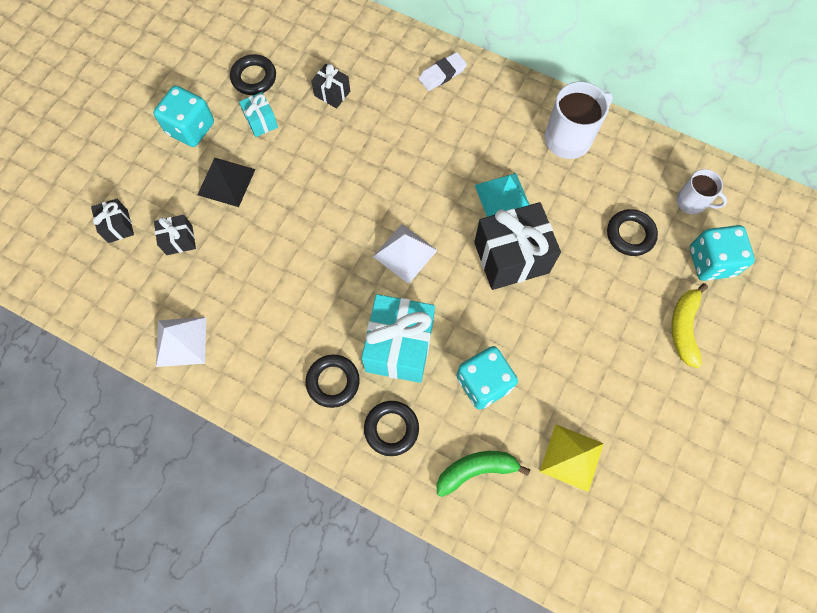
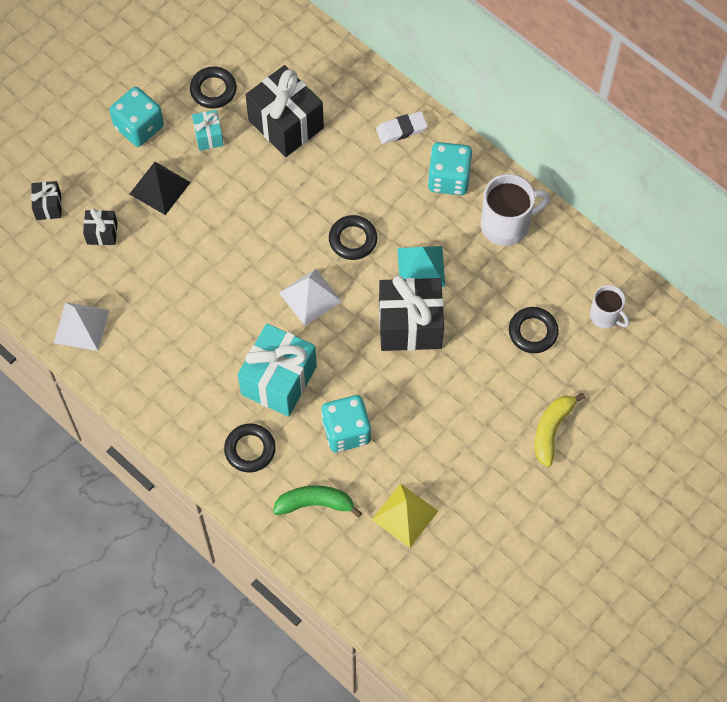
camera: 15 degrees right, 5 degrees down
(332, 93) = (286, 124): black gift -> black gift, size x2.05
(333, 382) = (209, 396): black ring -> black ring (353, 240)
(711, 261) = (602, 376): turquoise dice -> turquoise dice (449, 178)

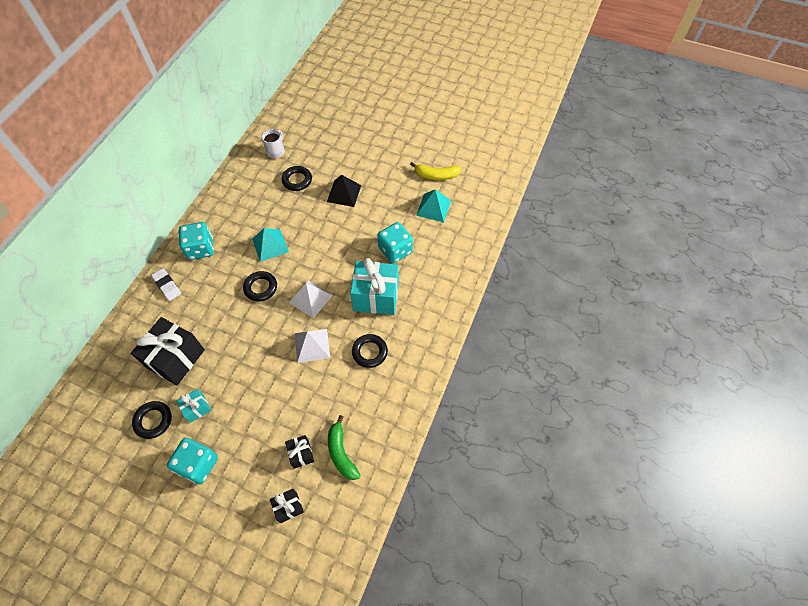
camera: 110 degrees left, 5 degrees down
(81, 326) = (382, 436): white pyramid -> white pyramid (312, 345)
(159, 188) = (251, 427): black pyramid -> black pyramid (344, 193)
(250, 449) = (428, 297): black ring -> black ring (369, 352)
(315, 504) = (447, 252): green banana -> green banana (341, 453)
(405, 515) = (433, 207): yellow pyramid -> turquoise pyramid
(410, 325) = (313, 239): black gift -> none
(506, 224) = (227, 210): white mug -> none
(552, 430) = (355, 157): yellow banana -> yellow banana (436, 175)

